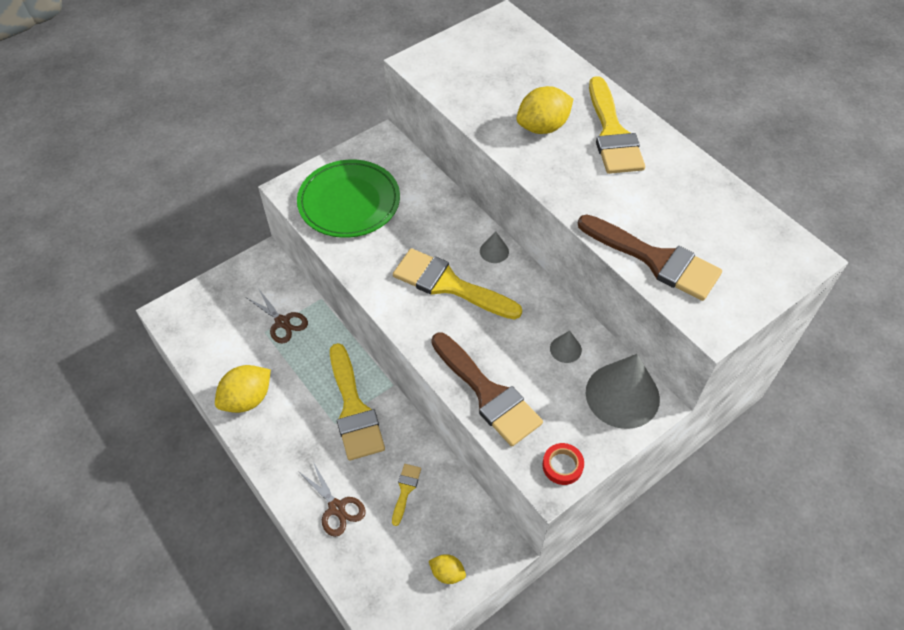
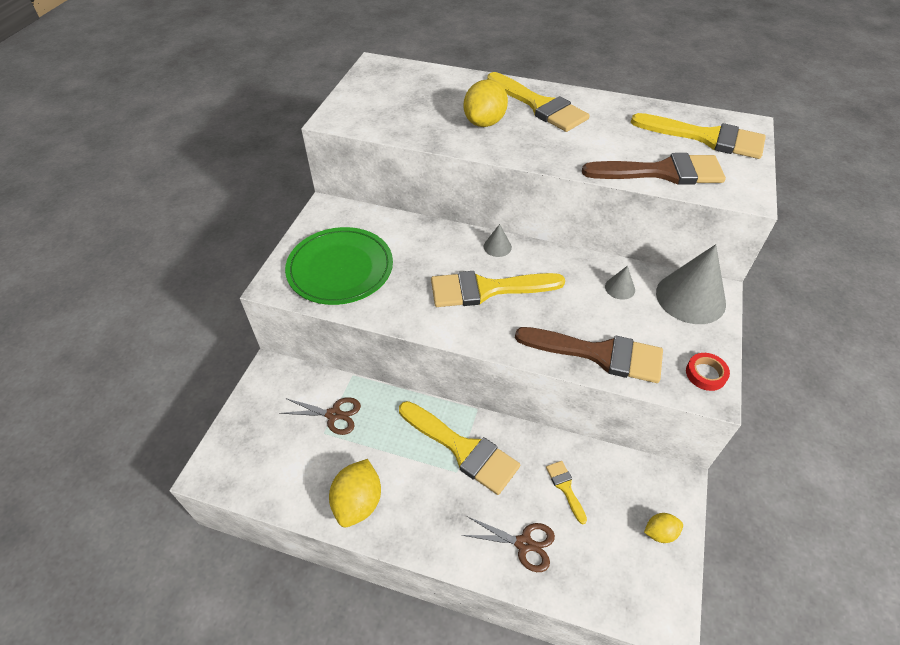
camera: 35 degrees left, 5 degrees down
(743, 247) = (706, 138): none -> yellow brush

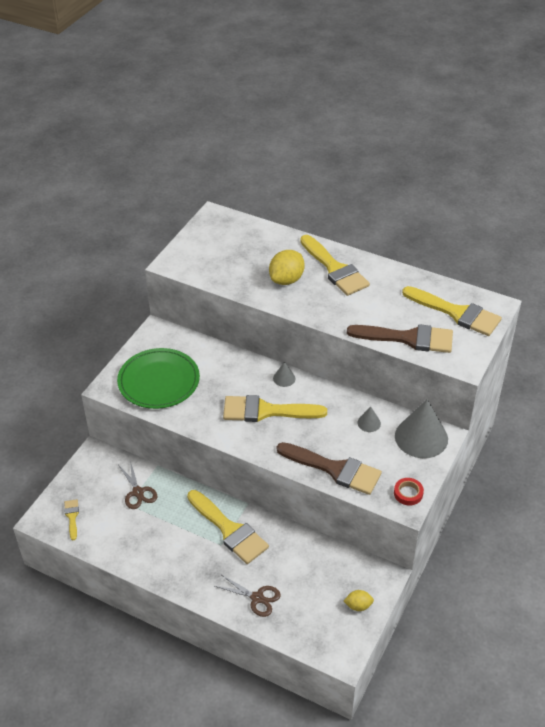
camera: 10 degrees right, 5 degrees down
(334, 414) = (138, 492): brown scissors -> brown scissors turned 45 degrees clockwise
(358, 502) = (145, 554): yellow lemon -> none
(565, 488) = (298, 567): yellow brush -> yellow brush (72, 517)

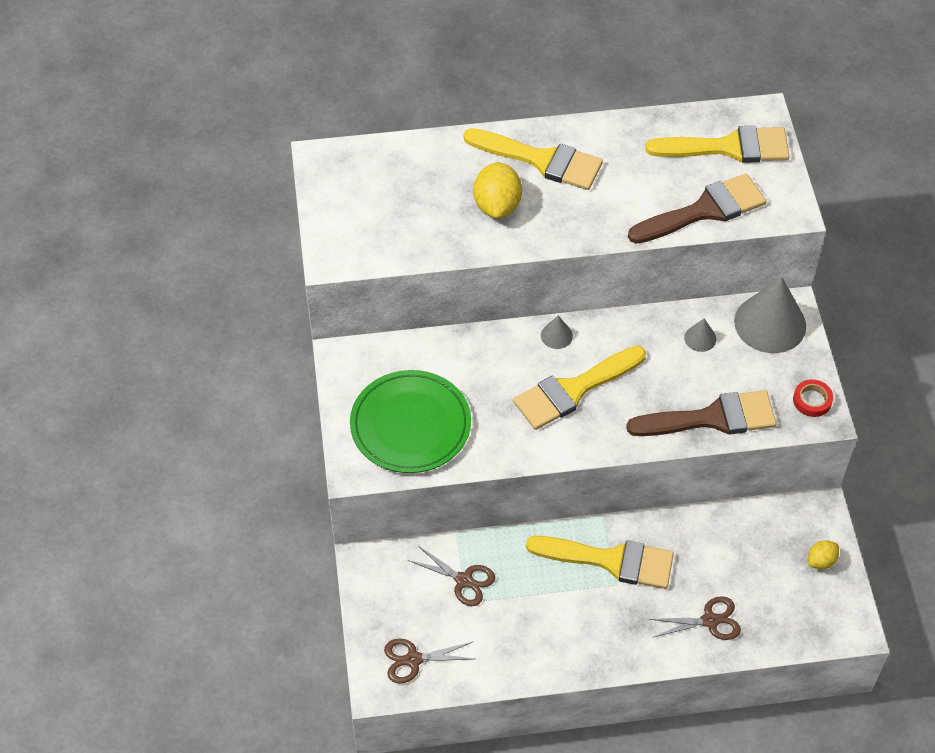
camera: 35 degrees left, 10 degrees up
(72, 517) = (413, 660): yellow brush -> brown scissors

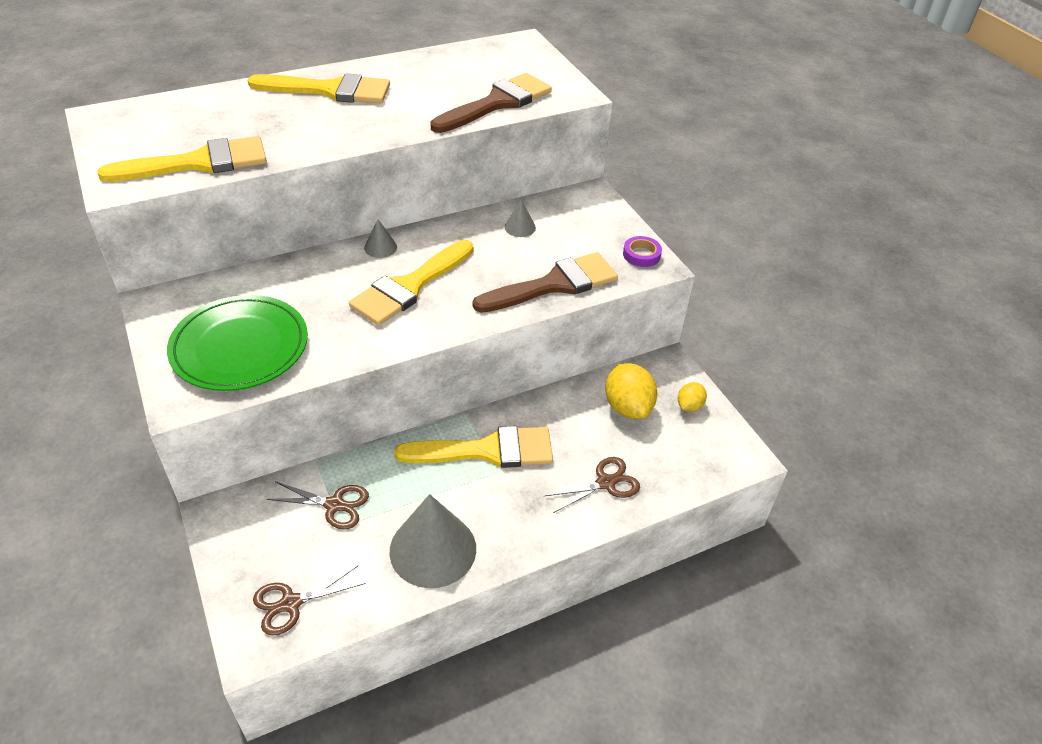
camera: 20 degrees left, 10 degrees down
(497, 205) = (293, 125): yellow lemon -> yellow lemon (627, 407)
(728, 147) = (502, 63): yellow brush -> yellow brush (198, 163)
(770, 323) = (579, 207): grey cone -> grey cone (433, 549)
(812, 400) = (641, 255): red tape -> purple tape

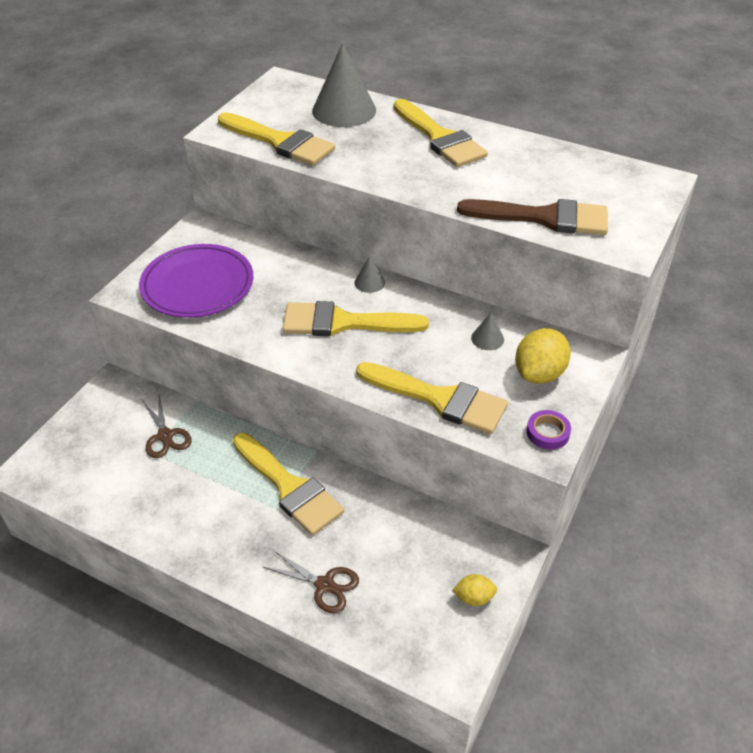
camera: 55 degrees right, 0 degrees up
(240, 347) = (197, 285): green plate -> purple plate
(291, 603) = (69, 468): brown scissors -> none
(433, 549) = (169, 514): grey cone -> grey cone (344, 110)
(554, 284) = (439, 399): brown brush -> yellow brush
(627, 407) = (425, 552): yellow lemon -> yellow lemon (539, 374)

